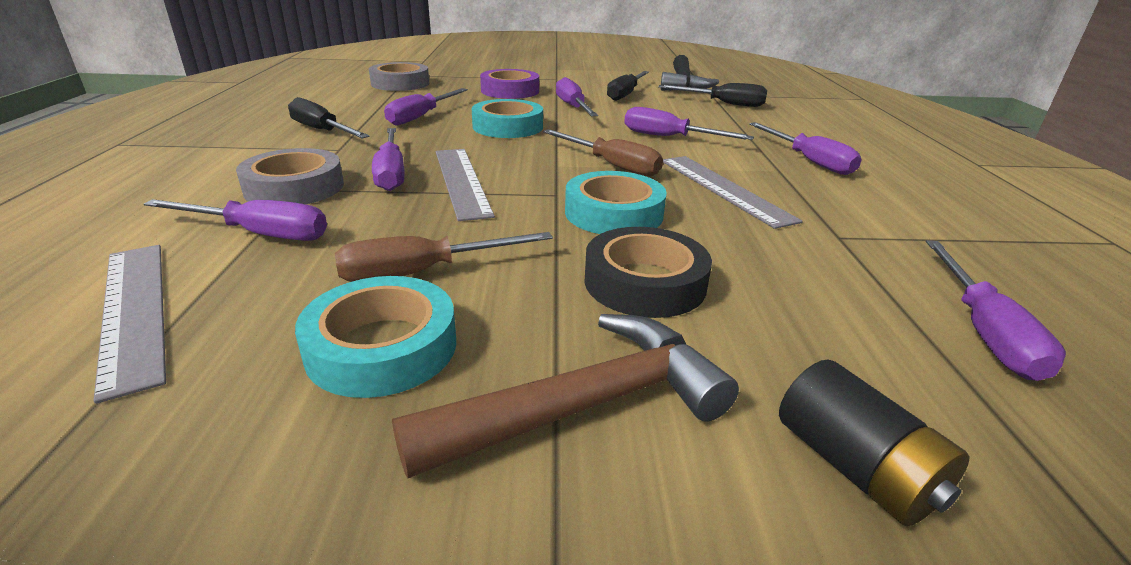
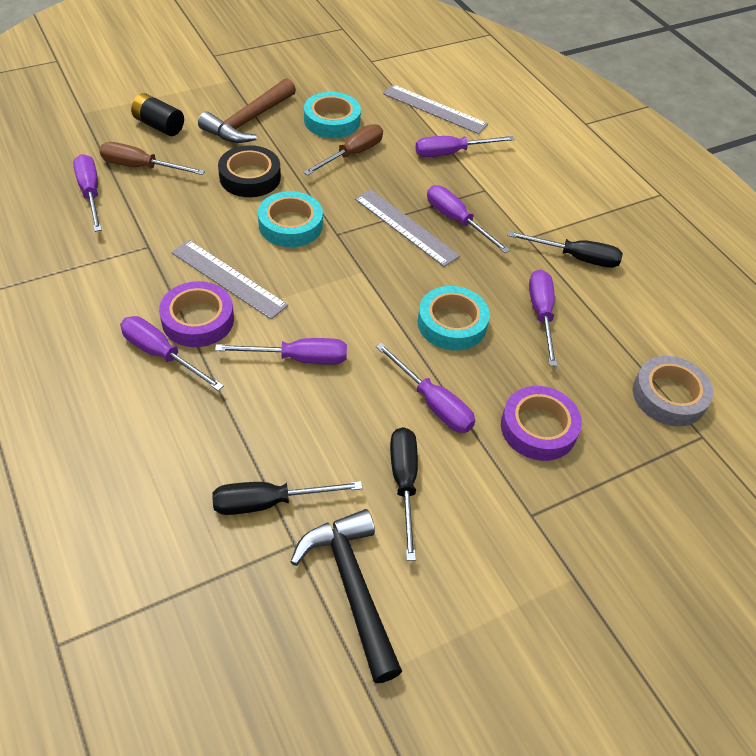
camera: 150 degrees right, 20 degrees up
(294, 187) = (489, 189): grey tape -> none
(612, 165) = (322, 284): brown screwdriver -> brown screwdriver (141, 167)
(767, 171) = (198, 320): none -> purple tape

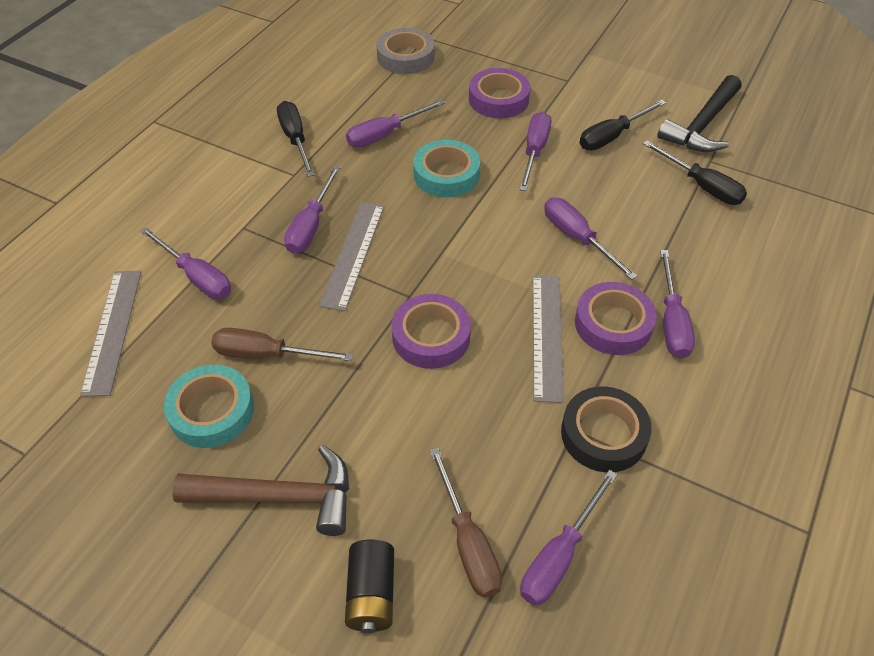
camera: 120 degrees left, 0 degrees up
(250, 177) = (388, 419): black tape -> black tape (603, 434)
(290, 225) = (431, 336): turquoise tape -> purple tape

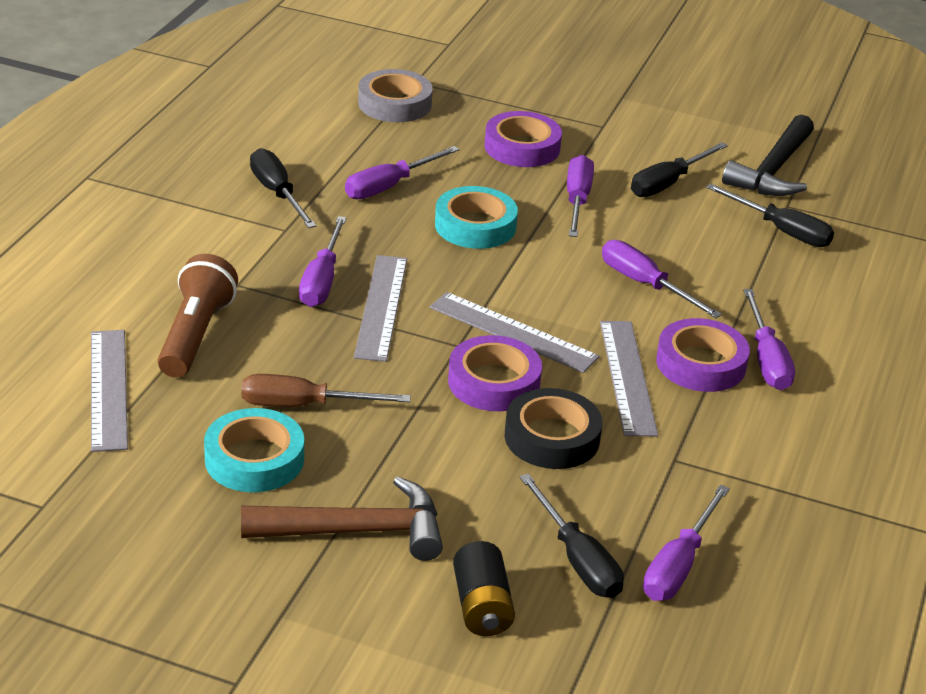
camera: 10 degrees left, 15 degrees down
(196, 277) = (195, 334): purple screwdriver -> brown flashlight
(457, 284) = (513, 332): none -> grey ruler
(468, 543) = (577, 559): brown screwdriver -> black screwdriver
(603, 434) = (707, 462): black tape -> black tape (552, 437)

